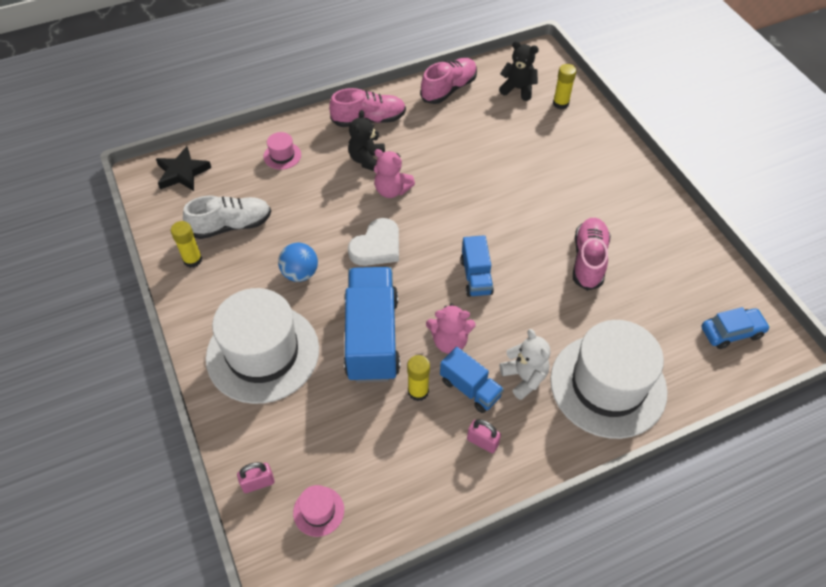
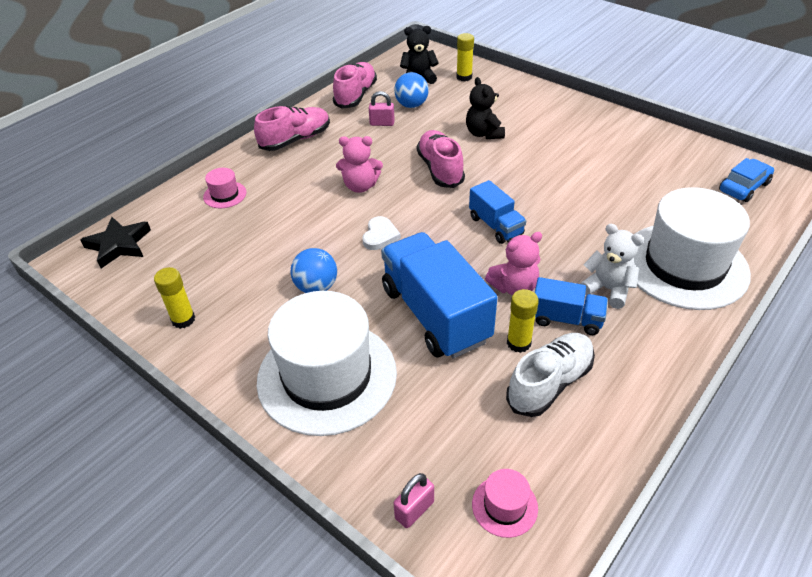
camera: 25 degrees left, 10 degrees down
(231, 226) = (209, 272): white shoe -> white shoe (550, 383)
(367, 160) = (317, 170): black teddy bear -> black teddy bear (484, 133)
(377, 246) = (380, 236): white heart -> white heart, size x0.65
(482, 442) = (616, 360): pink padlock -> pink padlock (382, 123)
(490, 119) = (411, 105): none -> blue ball
(588, 260) = (584, 178): pink shoe -> pink shoe (440, 169)

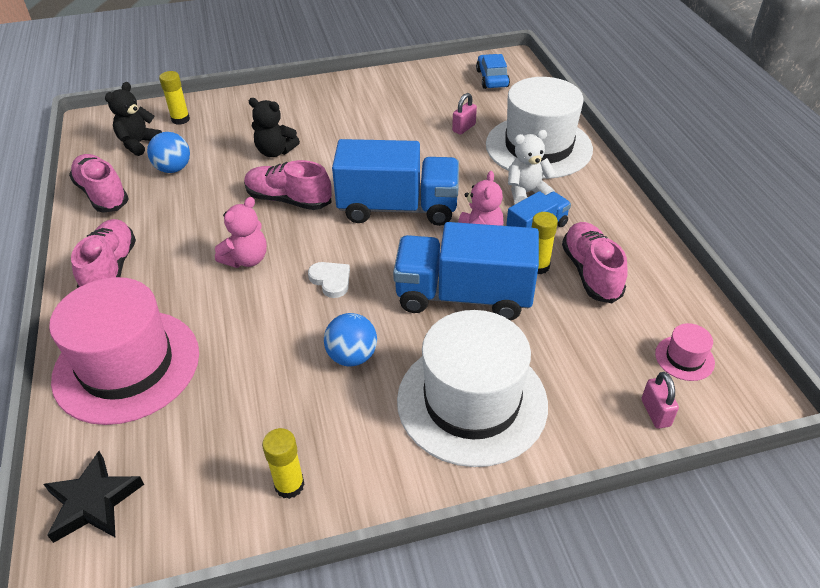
camera: 55 degrees left, 0 degrees up
(225, 195) = (127, 365): pink hat -> pink hat, size x2.49
(382, 123) = (173, 200): pink padlock -> pink padlock (464, 128)
(495, 226) = (398, 208): blue truck -> blue truck, size x1.89
(550, 383) = (591, 272): white shoe -> pink shoe

